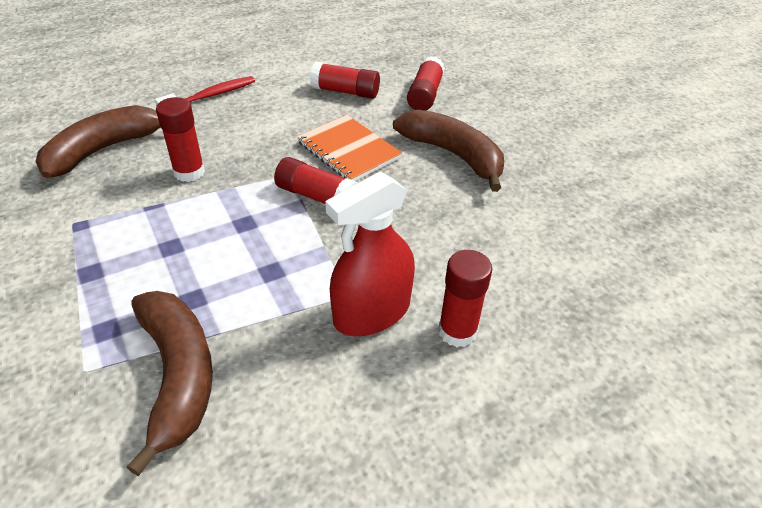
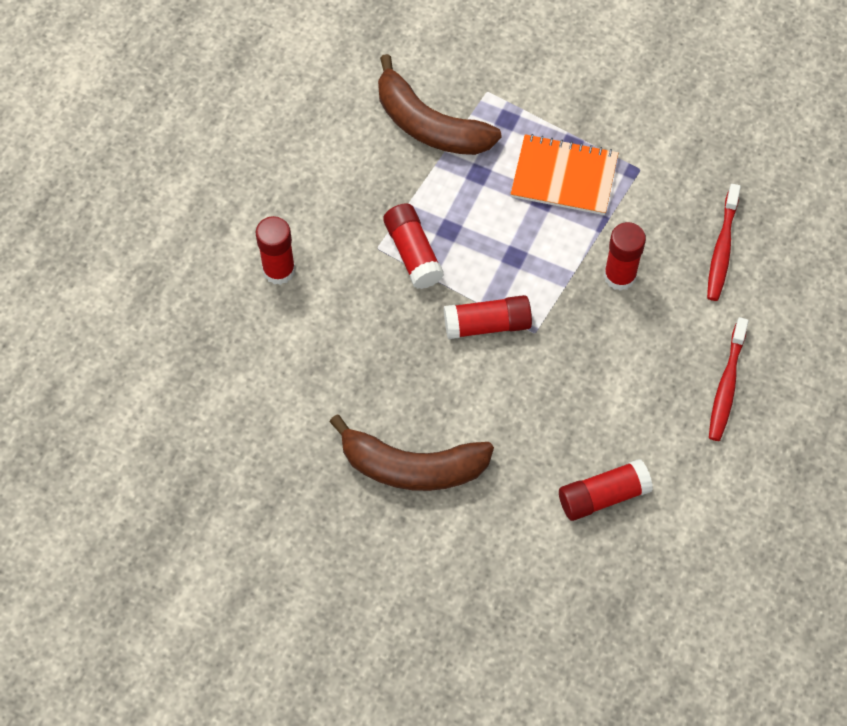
camera: 145 degrees right, 20 degrees up
(104, 149) = (722, 249): brown banana -> red toothbrush
(348, 150) = (514, 402): orange notebook -> orange notebook (564, 176)
(372, 312) = (349, 246): red spray bottle -> none
(425, 95) = (516, 554): red glue stick -> red glue stick (413, 253)

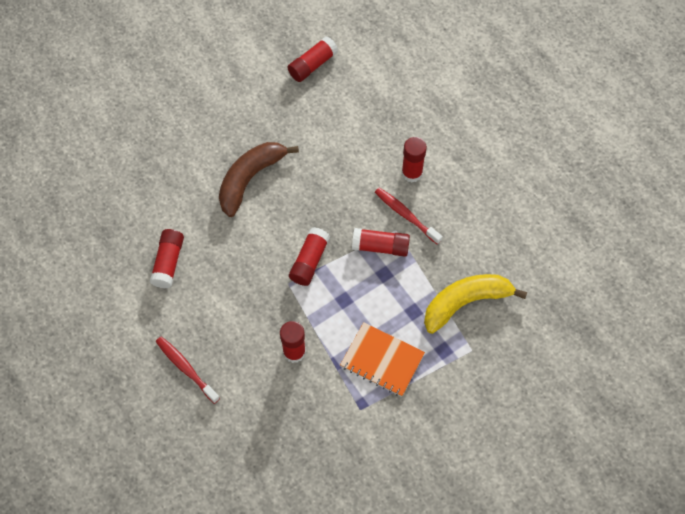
camera: 120 degrees right, 0 degrees up
(169, 490) = (312, 65): none -> red glue stick
(429, 125) = (465, 302): brown banana -> yellow banana
(564, 176) = (382, 360): orange notebook -> orange notebook turned 75 degrees clockwise
(722, 249) = (274, 424): red toothbrush -> red toothbrush (406, 215)

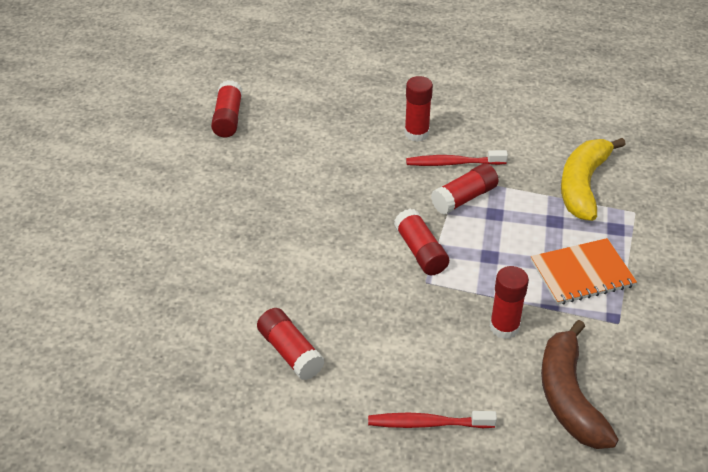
camera: 45 degrees left, 20 degrees down
(250, 179) = (282, 232): brown banana -> brown banana (569, 397)

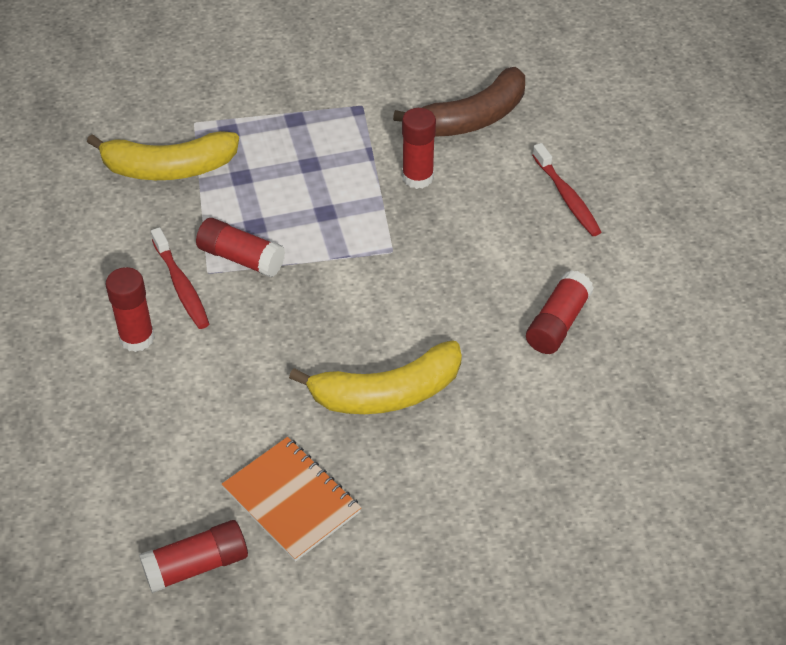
camera: 115 degrees left, 5 degrees up
(291, 233) = (387, 393): none -> yellow banana
(420, 251) = (350, 269): red glue stick -> none
(582, 273) = (310, 141): orange notebook -> orange notebook (291, 500)

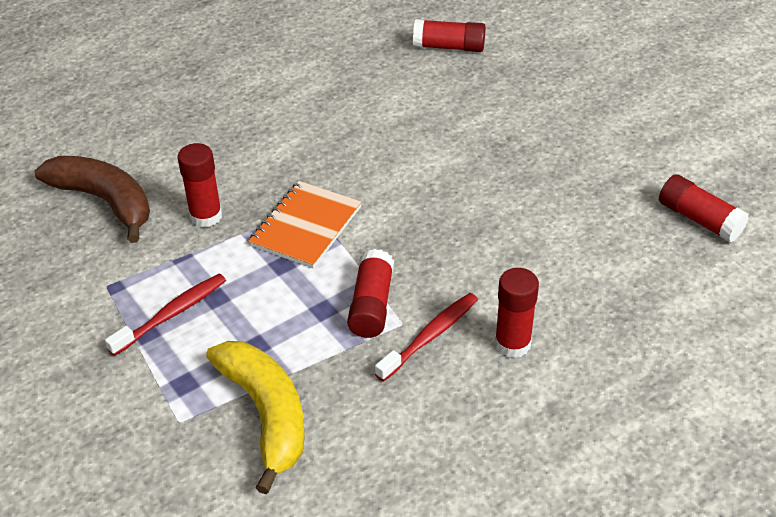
camera: 110 degrees left, 5 degrees down
(291, 500) = (606, 188): orange notebook -> orange notebook (306, 226)
(387, 393) = (472, 167): yellow banana -> none
(557, 323) = (347, 98): red glue stick -> red glue stick (449, 47)
(566, 197) = (197, 122): red toothbrush -> red toothbrush (171, 314)

